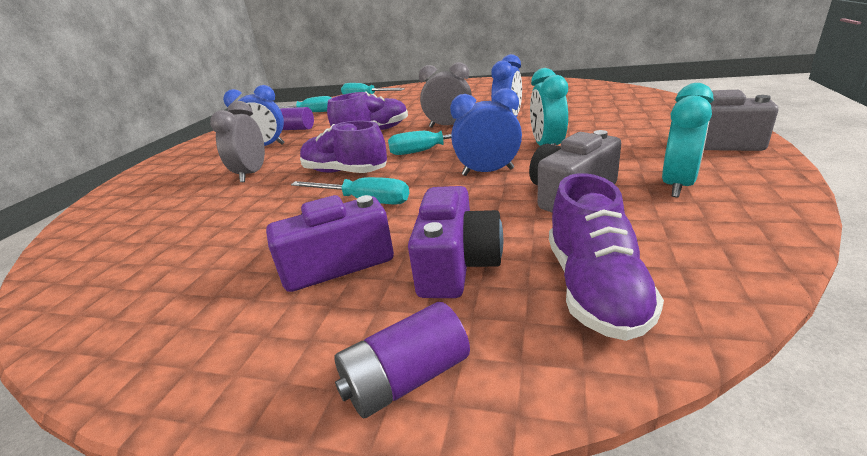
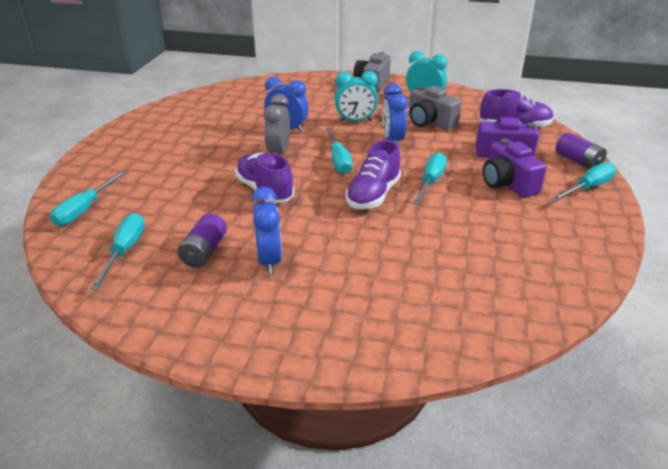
camera: 95 degrees left, 5 degrees up
(251, 174) = (358, 250): grey clock -> none
(277, 371) = (588, 188): none -> turquoise screwdriver

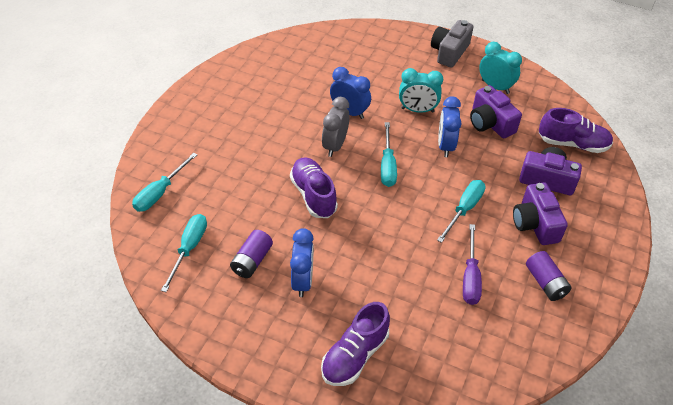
camera: 10 degrees right, 15 degrees up
(373, 195) = (407, 218): purple shoe -> purple shoe (355, 355)
(430, 122) = (490, 123): grey camera -> purple camera
(460, 232) = (470, 277): none -> purple screwdriver
(578, 161) = (615, 205): purple battery -> purple battery (545, 283)
(588, 188) = (608, 242): turquoise screwdriver -> none

